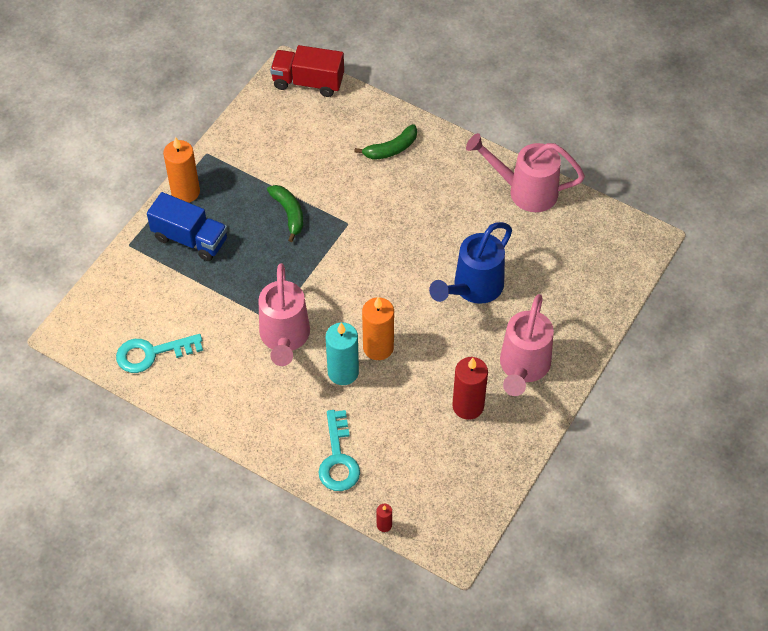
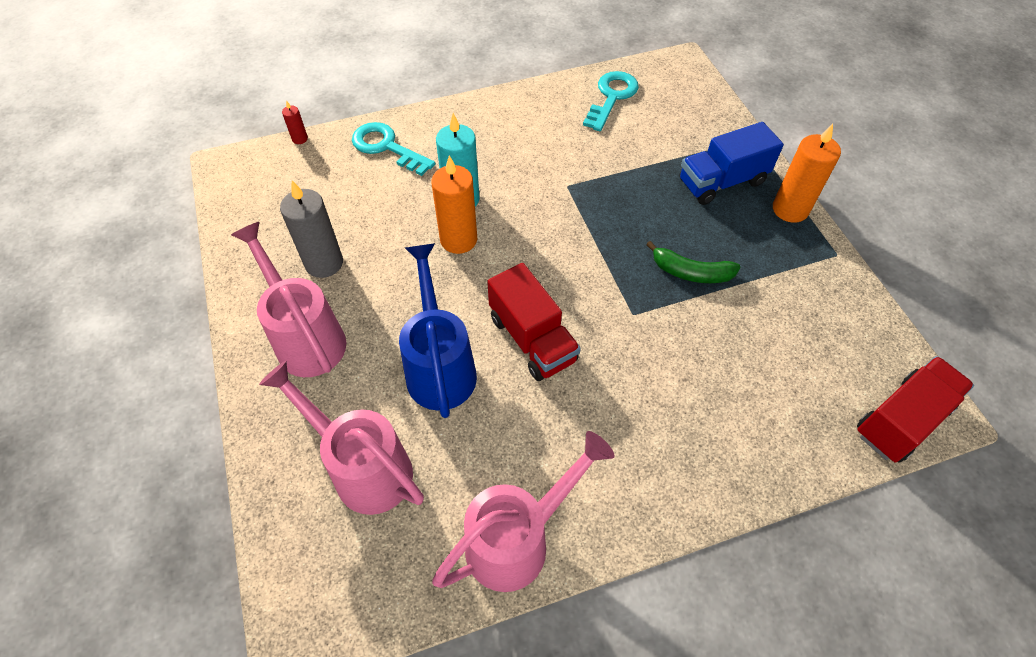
camera: 130 degrees right, 0 degrees up
(284, 338) = (540, 182): pink watering can -> pink watering can (364, 468)
(391, 149) = (714, 433): green banana -> none
(412, 259) = (532, 339): none -> red truck
(468, 406) = (324, 263): red candle -> grey candle

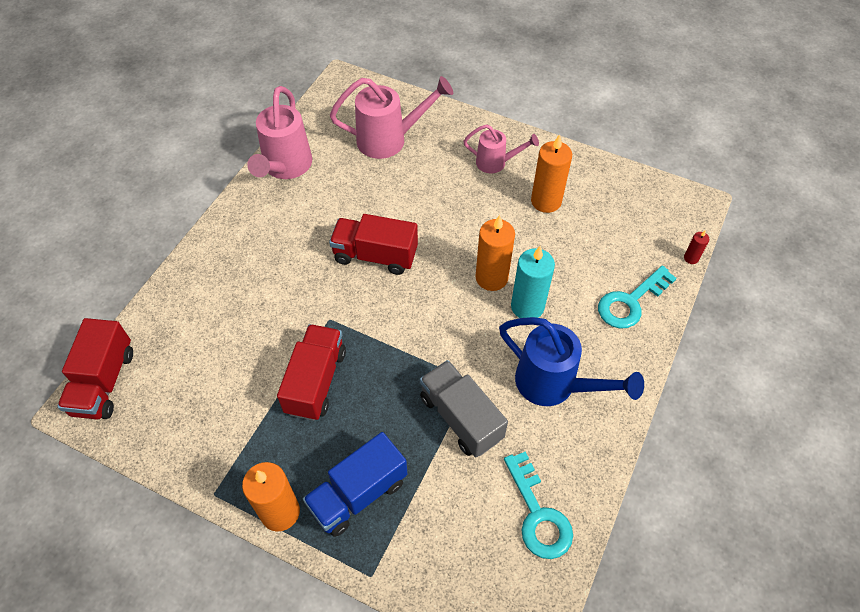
camera: 135 degrees right, 0 degrees up
(306, 337) = (496, 163): pink watering can -> pink watering can, size x0.60
(324, 263) = (546, 201): grey candle -> orange candle
(387, 147) = (630, 302): turquoise key -> turquoise key turned 150 degrees clockwise
(440, 366) = (409, 203): blue watering can -> blue watering can (554, 385)
(601, 171) = (461, 417): none -> grey truck
(691, 272) = (316, 381): green banana -> red truck
(722, 182) = (358, 494): blue truck -> blue truck turned 150 degrees counterclockwise

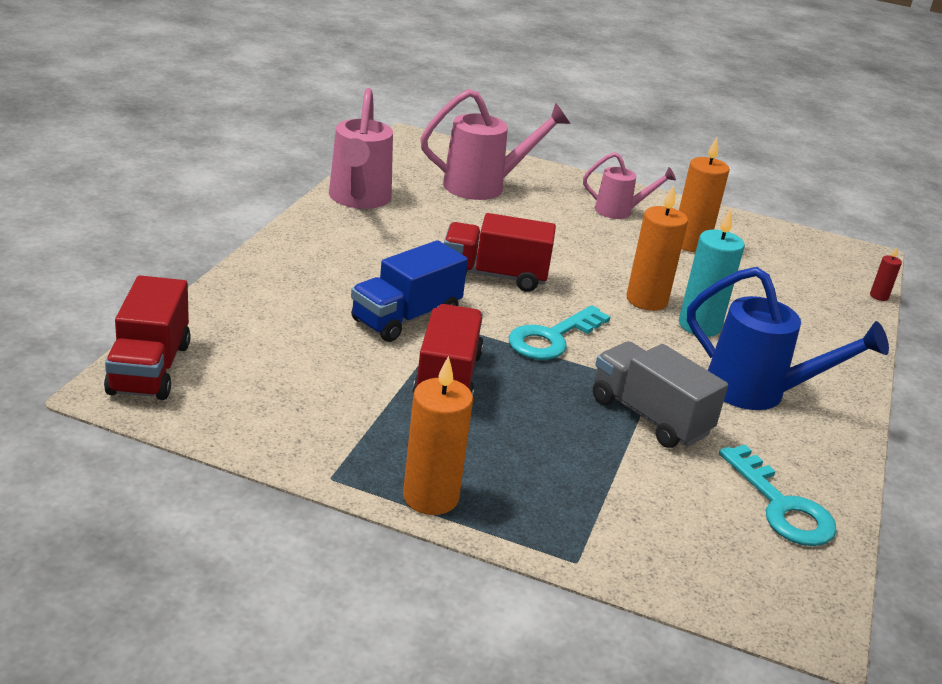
camera: 10 degrees left, 25 degrees down
(358, 494) = (535, 482): blue truck -> blue truck (406, 318)
(630, 302) = (823, 327): turquoise key -> turquoise key (552, 338)

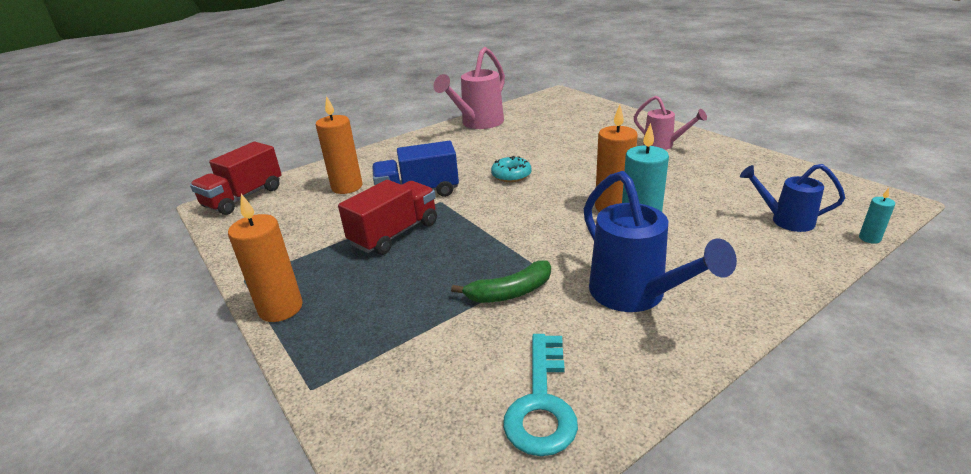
camera: 40 degrees right, 0 degrees up
(483, 186) = (573, 122): pink watering can -> none
(494, 275) = (511, 175): red truck -> turquoise donut
(552, 338) = (502, 221): turquoise key -> none
(649, 416) = (510, 292): grey truck -> green banana
(690, 244) = (702, 173): orange candle -> orange candle (347, 187)
(806, 289) = (785, 220): none -> blue watering can
(879, 296) = (869, 238): red candle -> turquoise candle

